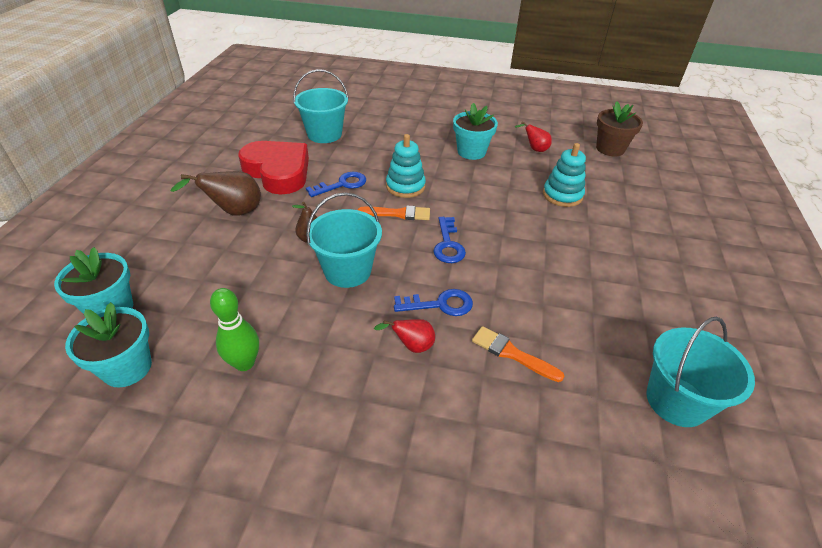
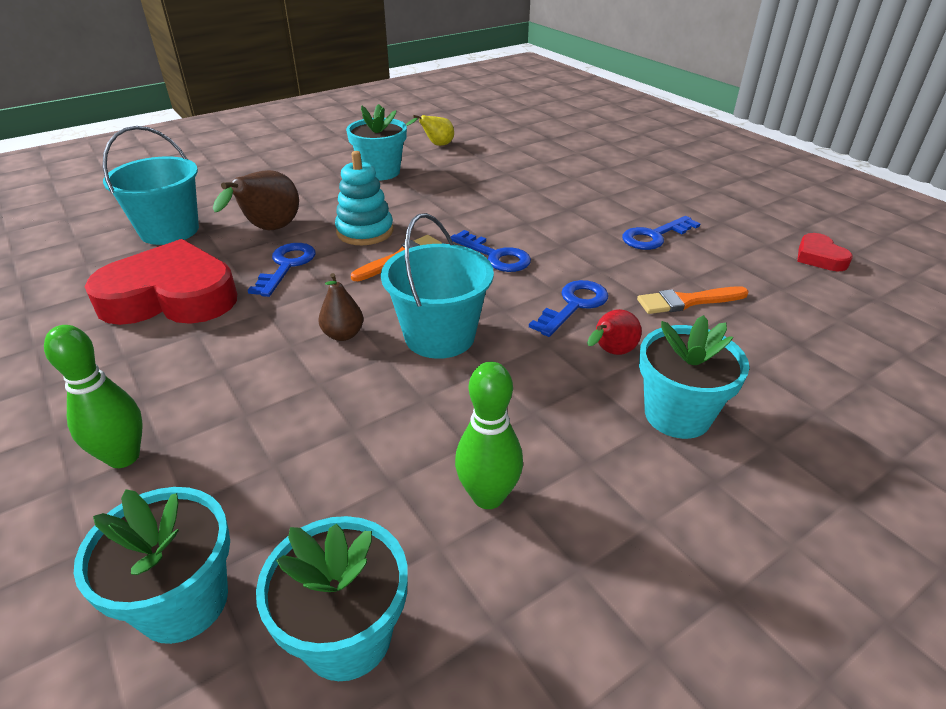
camera: 45 degrees left, 5 degrees down
(169, 236) = (123, 457): none -> green bowling pin
(234, 212) = (183, 370): brown pear -> brown pear (269, 230)
(385, 407) = (677, 415): none -> turquoise flower pot
(534, 149) = (436, 145): red pear -> yellow pear
(562, 195) = (521, 169): turquoise stacking toy -> none
(571, 298) = (654, 236): none -> blue key
(610, 149) = (498, 119): brown flower pot -> none
(676, 401) = (819, 257): turquoise bucket -> red heart

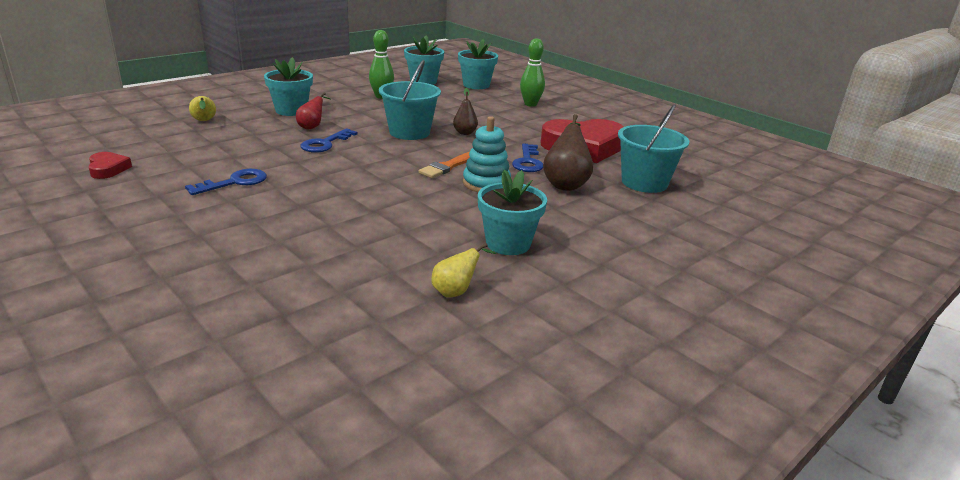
camera: 170 degrees right, 10 degrees down
(495, 256) = (375, 168): blue key -> none
(687, 301) = (247, 145): orange brush -> none
(811, 370) = (204, 121): none -> yellow pear

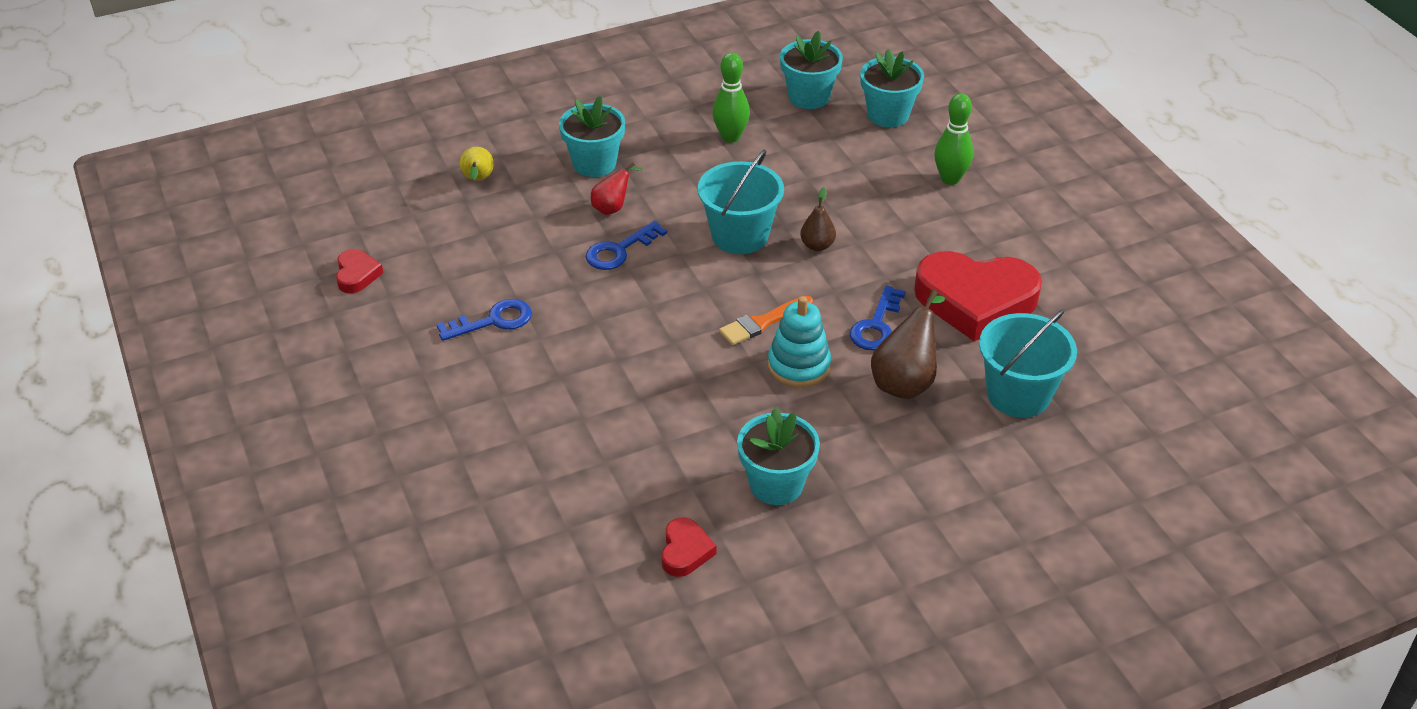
camera: 20 degrees right, 15 degrees up
(456, 292) = (685, 551): yellow pear -> red heart

